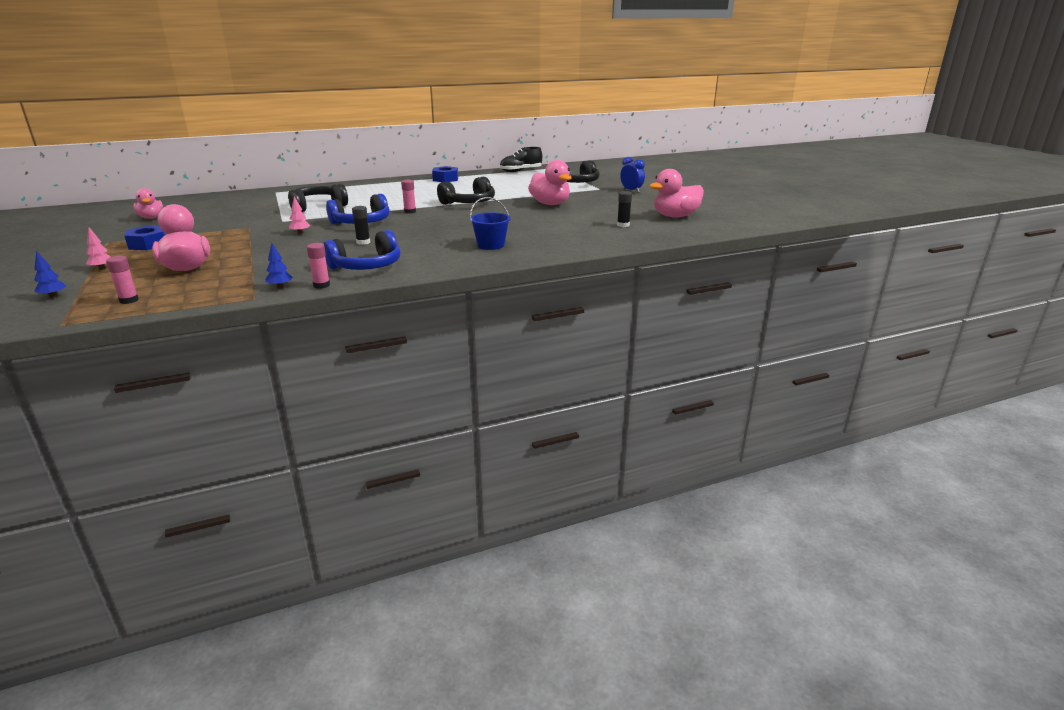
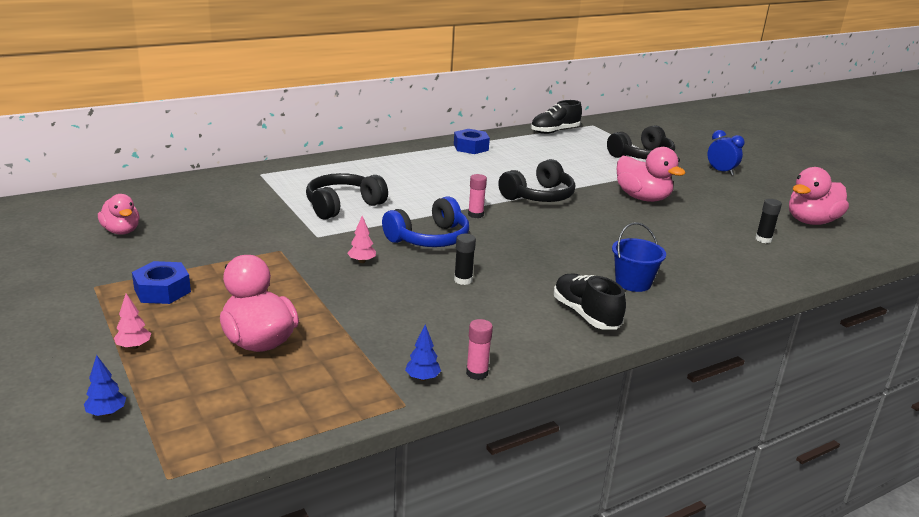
camera: 10 degrees left, 0 degrees up
(129, 300) = (229, 417): pink glue stick -> none
(367, 266) = (506, 330): blue headphones -> none
(435, 260) = (585, 314): none -> black shoe

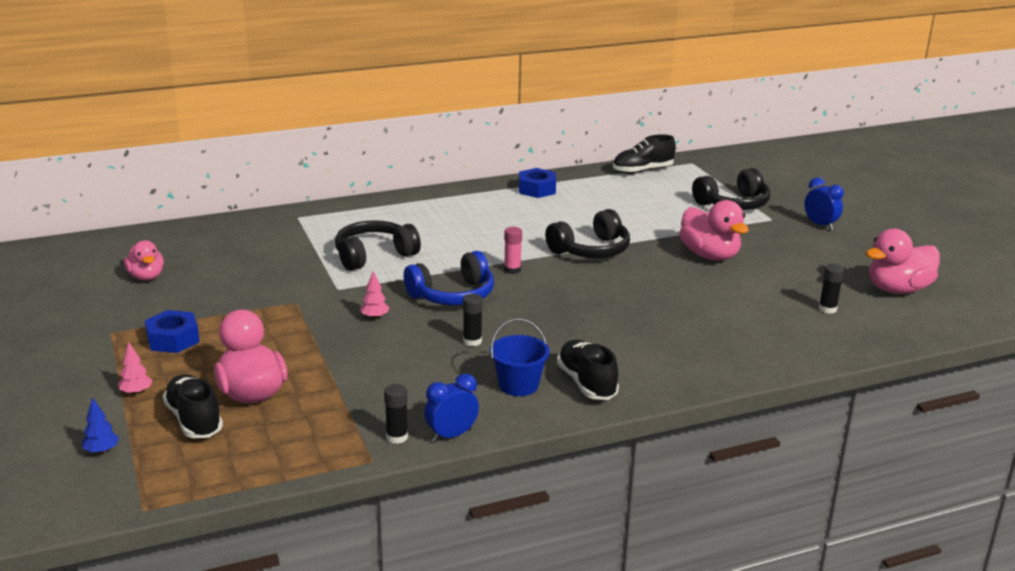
camera: 10 degrees right, 0 degrees up
(204, 373) = (194, 420): none -> black shoe
(422, 378) = (397, 437): blue tree -> black glue stick
(477, 373) = (451, 435): pink glue stick -> blue clock
(633, 283) = (653, 352): blue bucket -> blue bucket (518, 385)

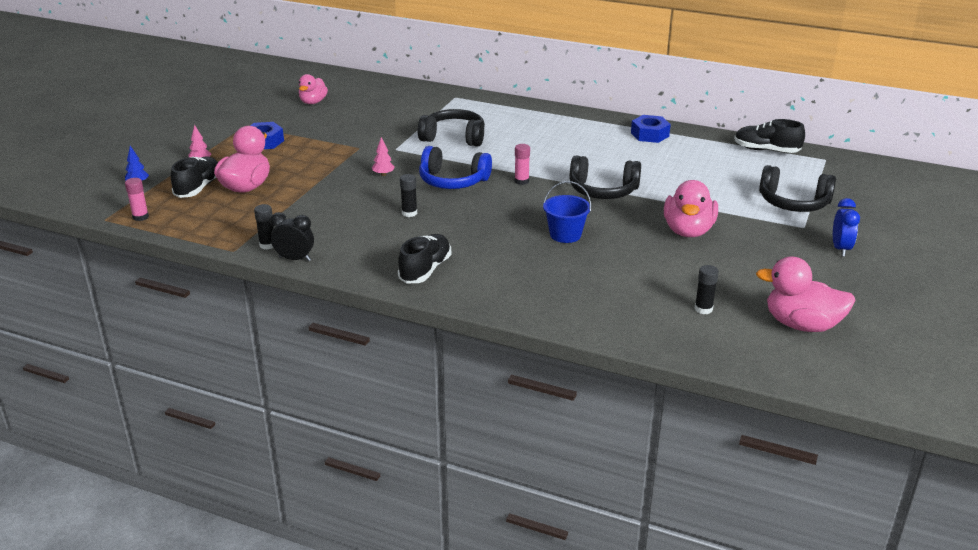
camera: 45 degrees right, 5 degrees up
(187, 483) = (140, 217): none -> pink glue stick
(451, 435) = (295, 259): blue clock -> black clock
(518, 385) = (384, 251): blue bucket -> blue bucket (565, 235)

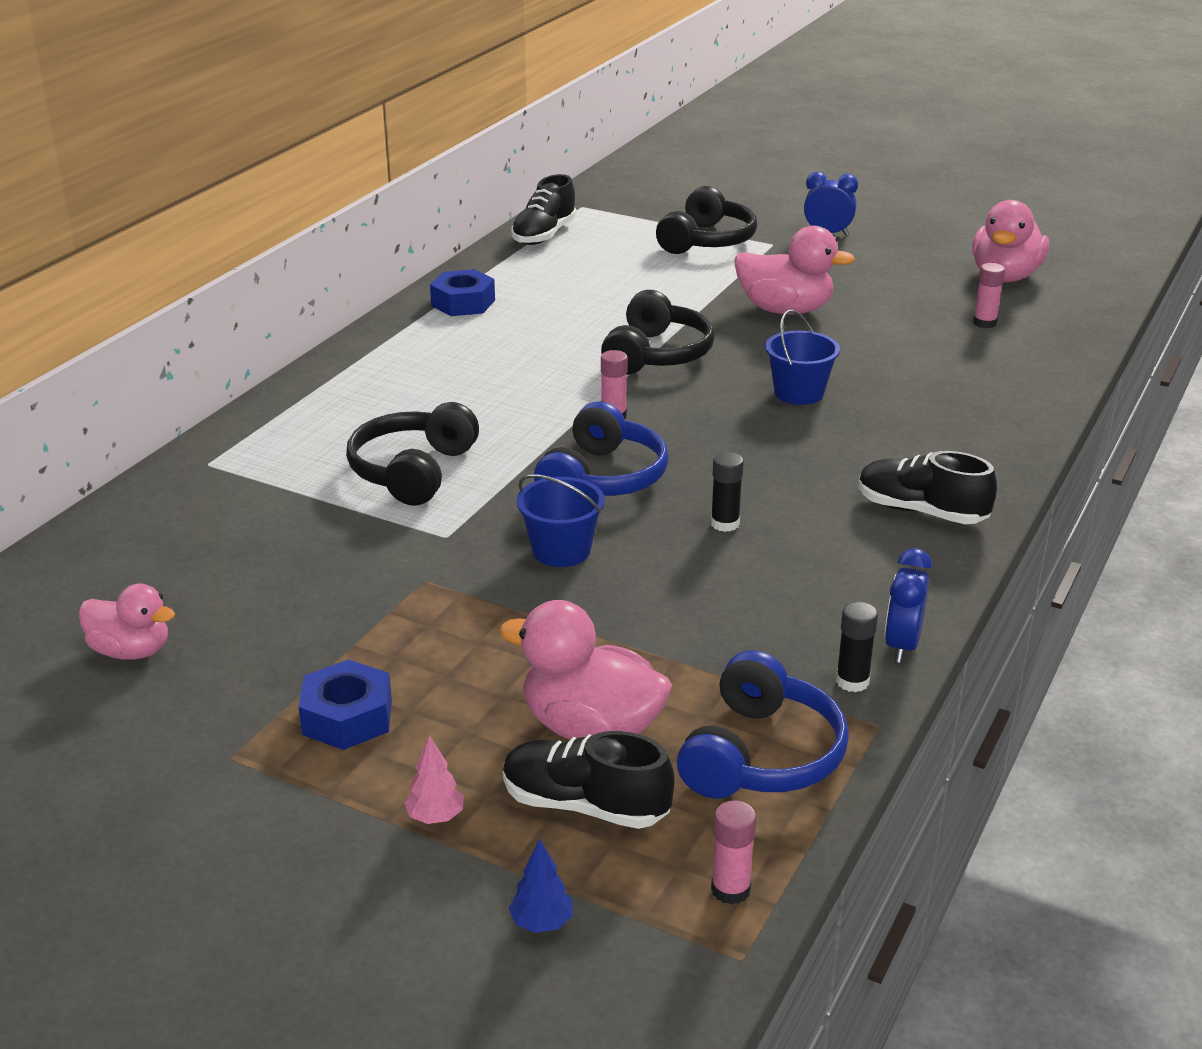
camera: 85 degrees left, 0 degrees up
(219, 223) = (761, 755): none -> blue headphones
(295, 259) = (902, 645): black clock -> blue clock
(383, 174) = (561, 550): pink tree -> blue bucket
(703, 309) = (984, 323): black glue stick -> pink glue stick

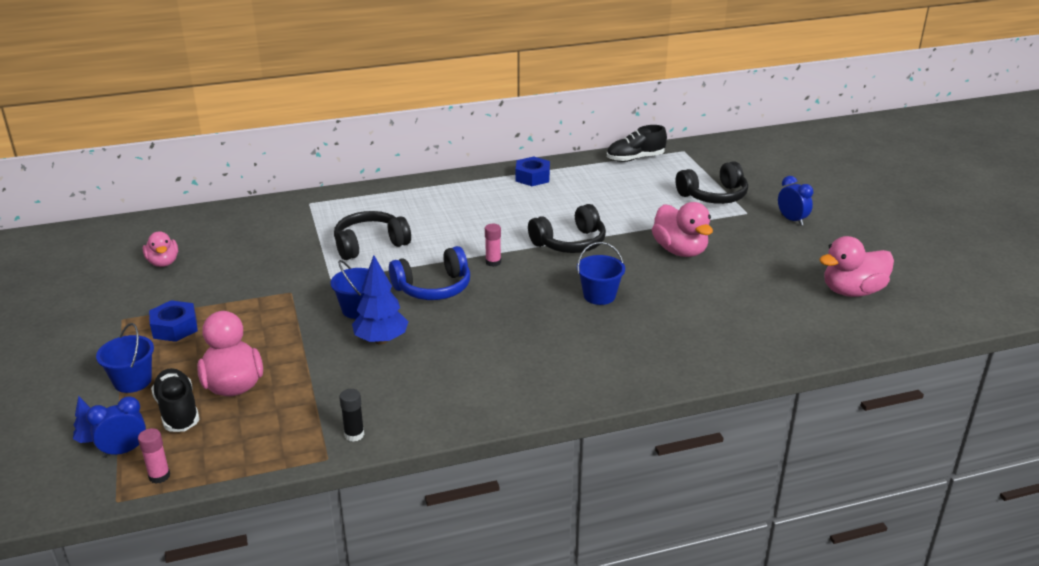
camera: 45 degrees right, 0 degrees up
(435, 817) = (132, 381): pink tree -> blue bucket
(664, 567) = (381, 340): none -> blue tree
(725, 524) = (441, 337): black glue stick -> none
(761, 755) = (264, 437): blue headphones -> none
(902, 645) = (404, 435): blue clock -> blue clock (124, 451)
(921, 511) = (538, 384): black shoe -> none
(984, 323) = (780, 311): pink glue stick -> none

